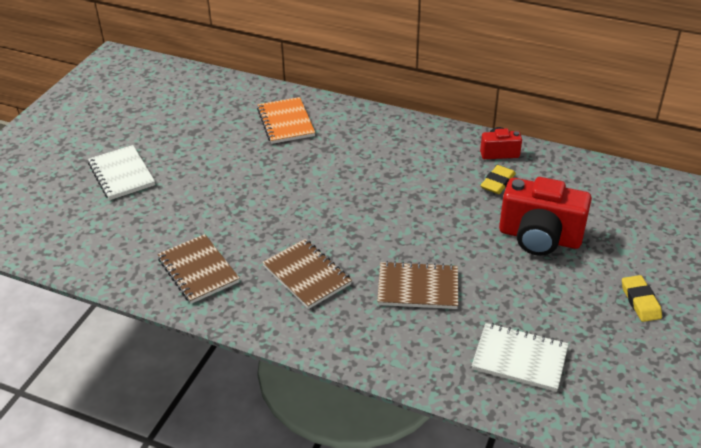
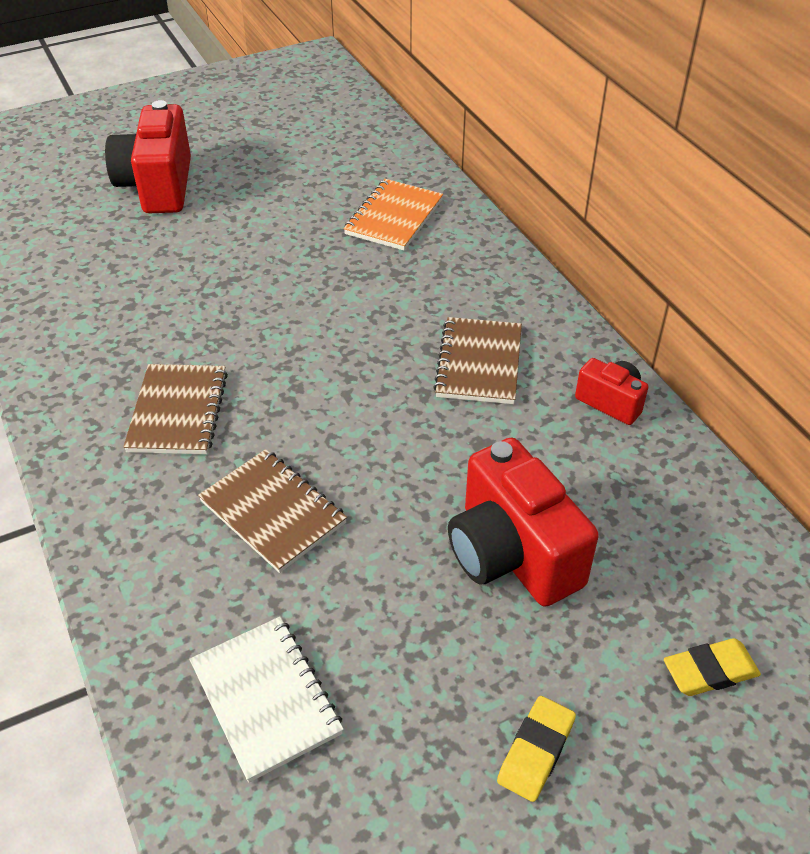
camera: 40 degrees right, 5 degrees up
(121, 174) = (157, 186): white notebook -> red camera
(198, 270) = (87, 334): brown notebook -> brown notebook (479, 363)
(498, 182) = (554, 442): yellow eraser -> yellow eraser (710, 671)

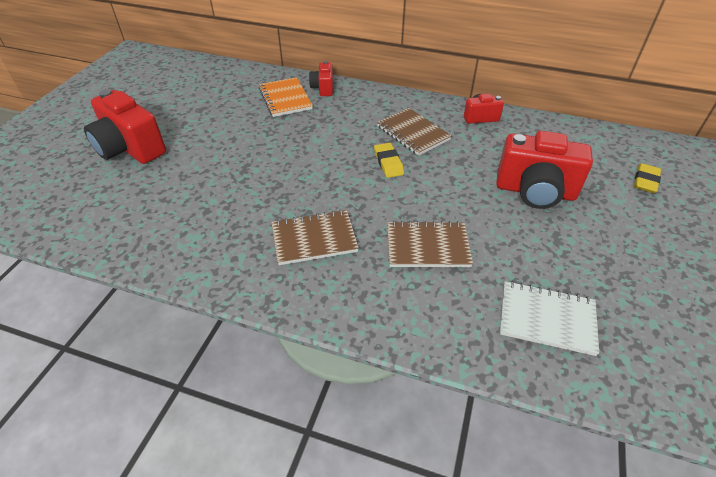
camera: 45 degrees left, 0 degrees up
(178, 412) = (314, 239): brown notebook -> brown notebook turned 60 degrees counterclockwise
(460, 229) = (323, 88): none -> red camera
(535, 751) = (649, 250): yellow eraser -> yellow eraser (388, 163)

